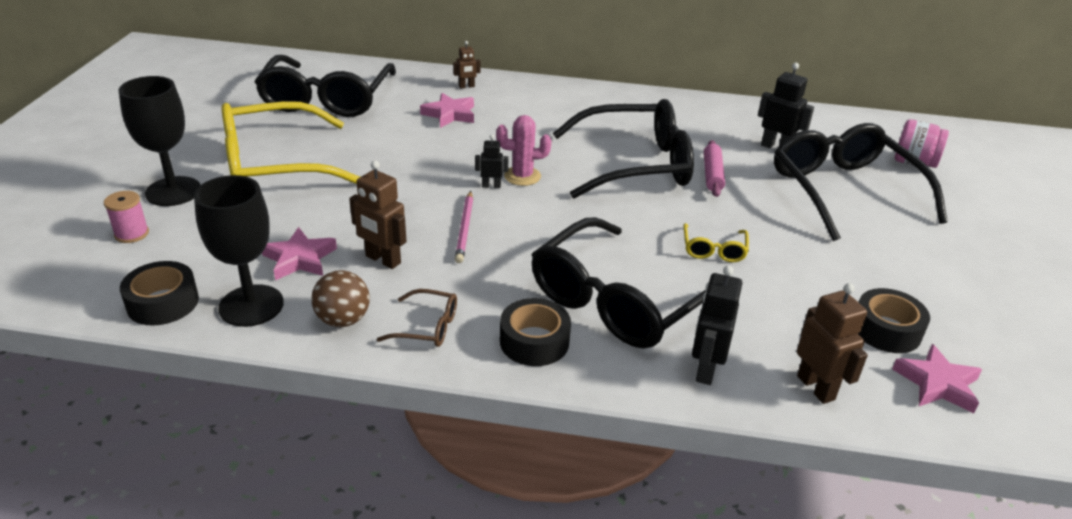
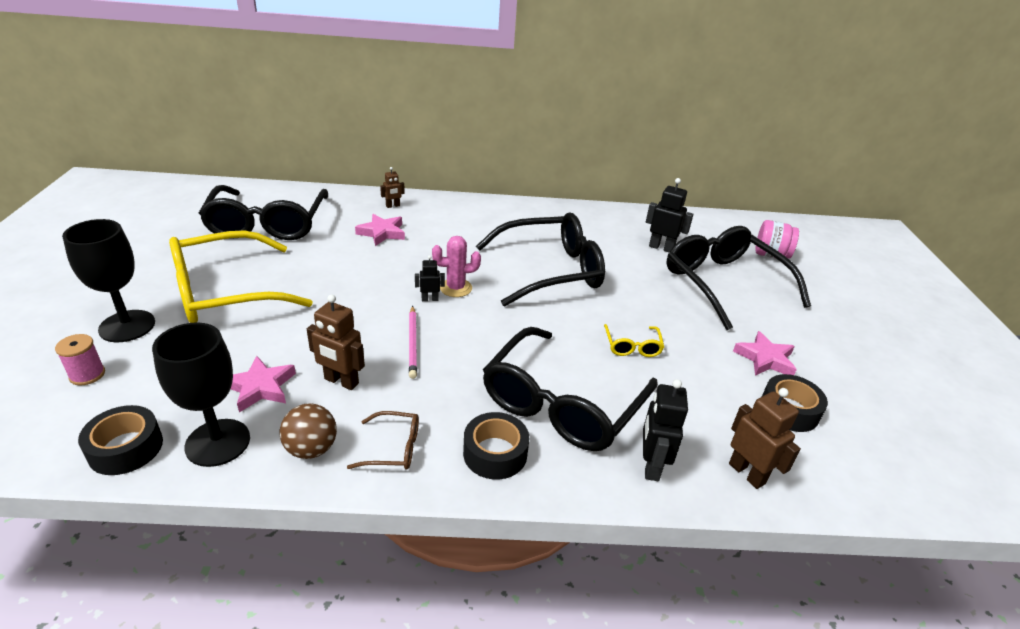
camera: 10 degrees left, 0 degrees up
(712, 174) = (615, 276): pink rolling pin -> none
(937, 384) = (842, 458): pink star -> pink star (765, 359)

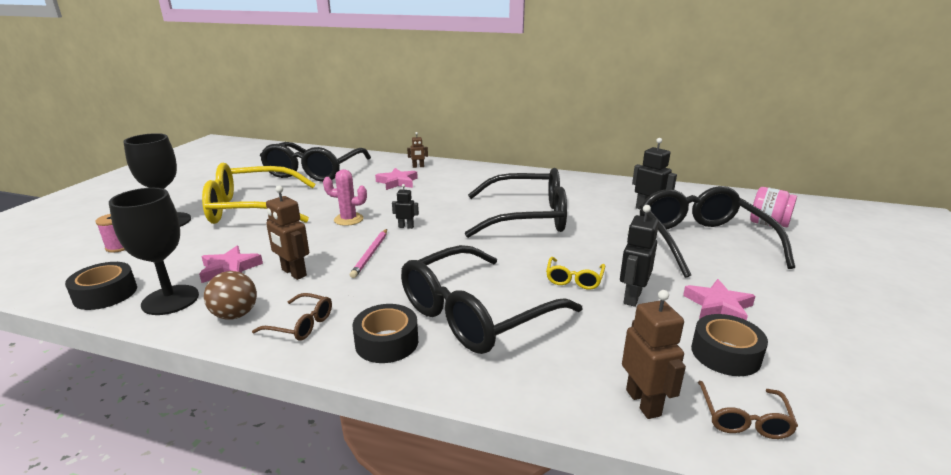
camera: 20 degrees right, 10 degrees down
(455, 288) = (433, 221): pink cactus -> pink cactus (348, 219)
(651, 466) = (536, 377): black robot -> black robot (632, 297)
(824, 472) = (743, 418): none -> brown glasses

